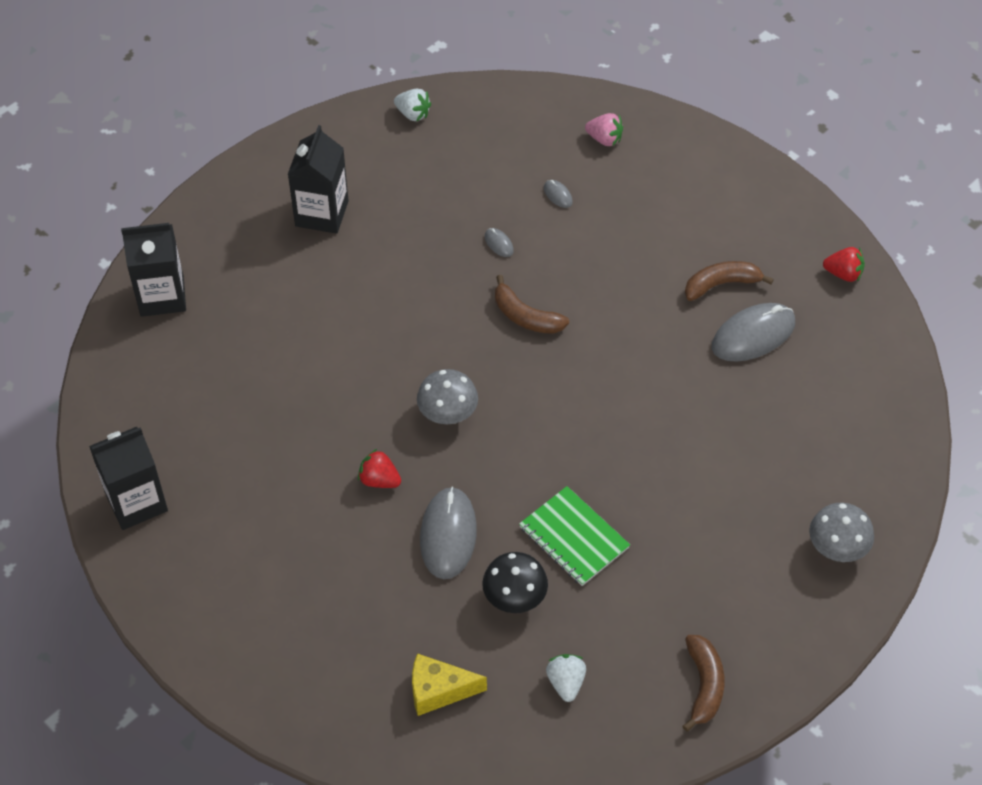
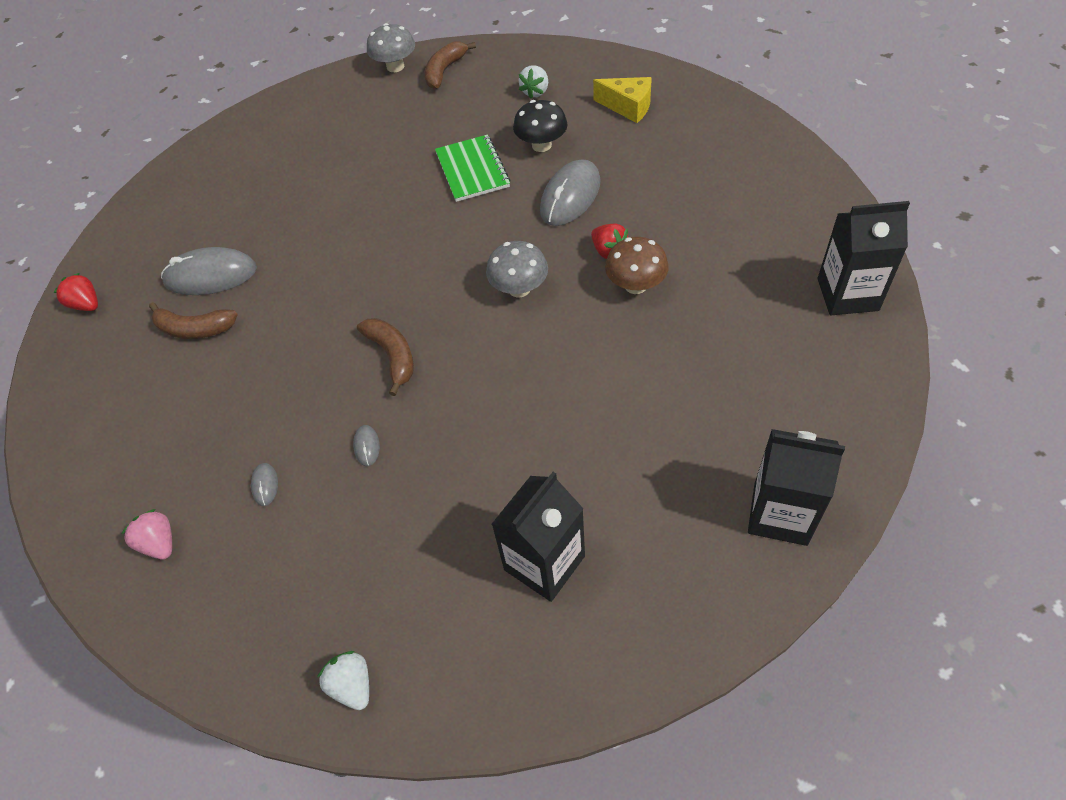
camera: 150 degrees left, 0 degrees up
(339, 451) = (635, 285): none -> brown mushroom
(837, 548) = (292, 118): grey mushroom -> grey mushroom (395, 66)

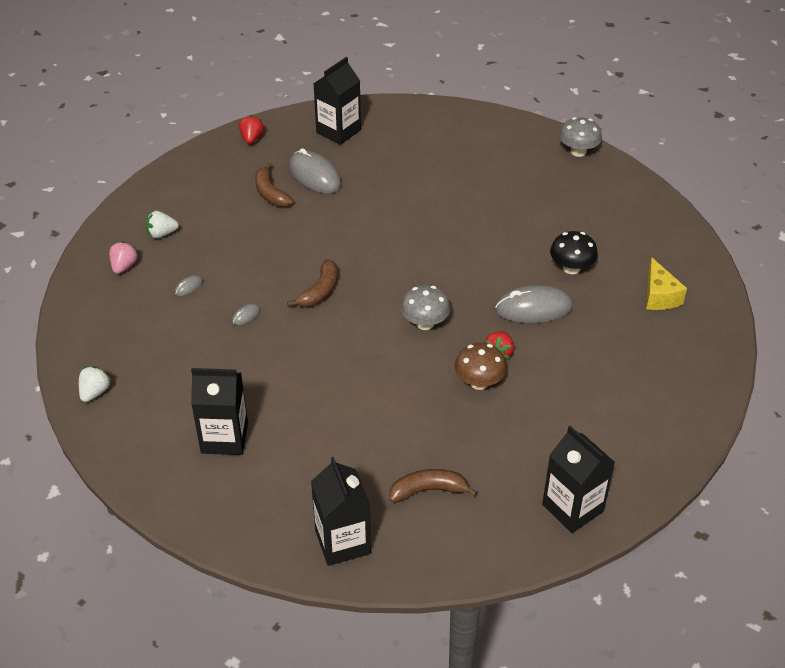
camera: 50 degrees right, 10 degrees down
(165, 223) = (338, 131): none -> black carton
(444, 71) = (599, 178): brown banana -> brown banana (428, 490)
(472, 170) = (512, 245): green notebook -> none
(535, 92) = (625, 237): white strawberry -> white strawberry (162, 234)

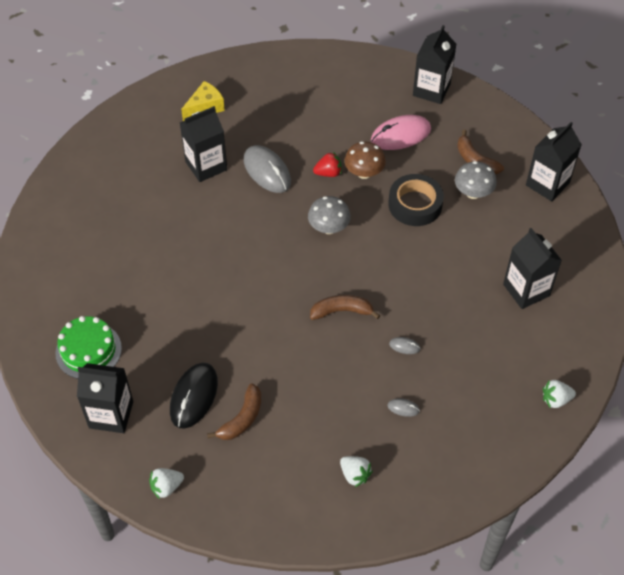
camera: 120 degrees left, 10 degrees up
(124, 266) = (415, 477): pink strawberry -> none
(251, 139) = (166, 487): red strawberry -> white strawberry
(315, 175) = (194, 396): grey mouse -> black mouse
(404, 403) = (415, 204): none -> black tape
(408, 137) = (88, 350): none -> green cake
(514, 440) = (400, 135): none -> pink mouse
(571, 268) = (206, 166): black mushroom -> black carton
(578, 151) = (43, 214): grey mushroom -> grey mushroom (473, 193)

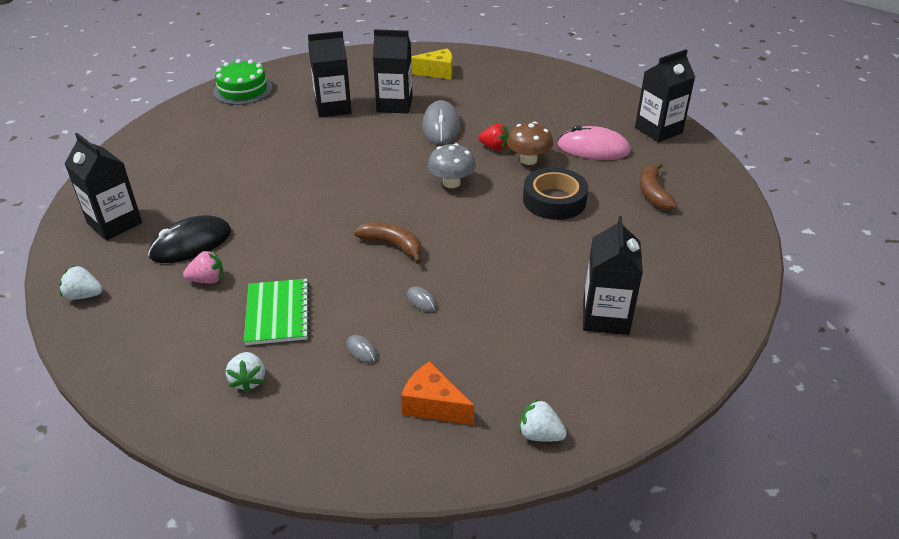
camera: 35 degrees right, 15 degrees down
(88, 350) = (156, 175): green cake -> green cake (243, 90)
(242, 419) = (207, 280): brown banana -> pink strawberry
(320, 415) = (278, 313): none -> green notebook
(473, 193) = (625, 216): grey mushroom -> none
(481, 419) = (433, 405): none -> orange cheese
(547, 184) = (719, 242): black carton -> black carton (333, 107)

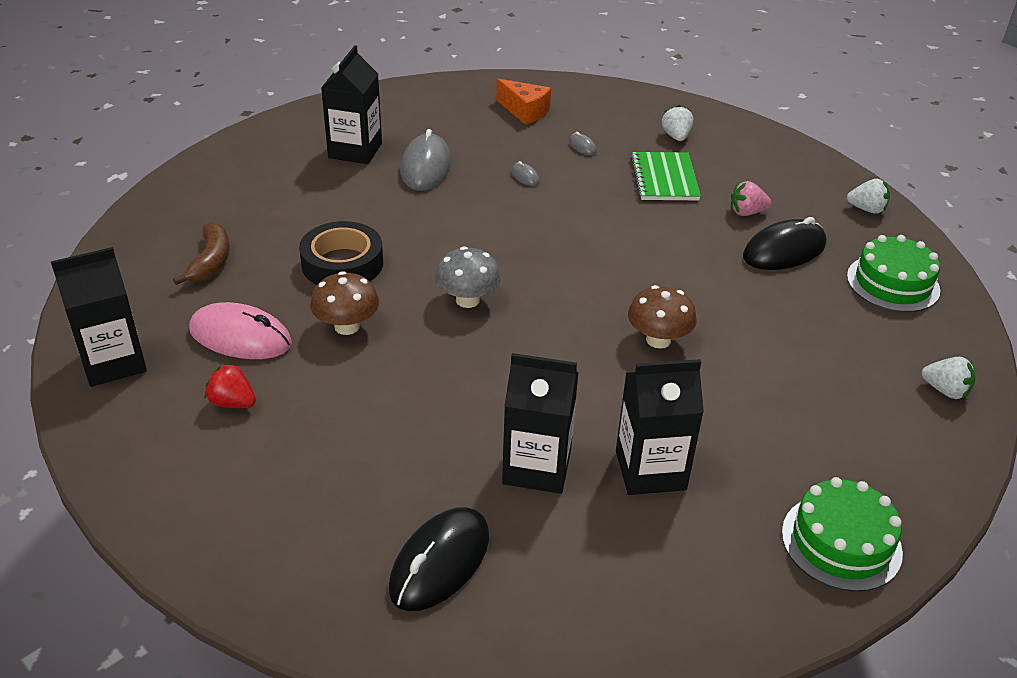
camera: 175 degrees left, 0 degrees up
(114, 223) = (893, 283): black carton -> green cake
(315, 169) = (658, 340): none -> brown mushroom
(393, 245) = (551, 229): brown banana -> none
(437, 72) = (440, 562): yellow cheese -> black mouse
(441, 126) = (461, 404): grey mouse -> grey mouse (425, 167)
(494, 147) = (388, 353): red strawberry -> red strawberry (233, 403)
(540, 434) = (448, 92): white strawberry -> white strawberry (945, 390)

